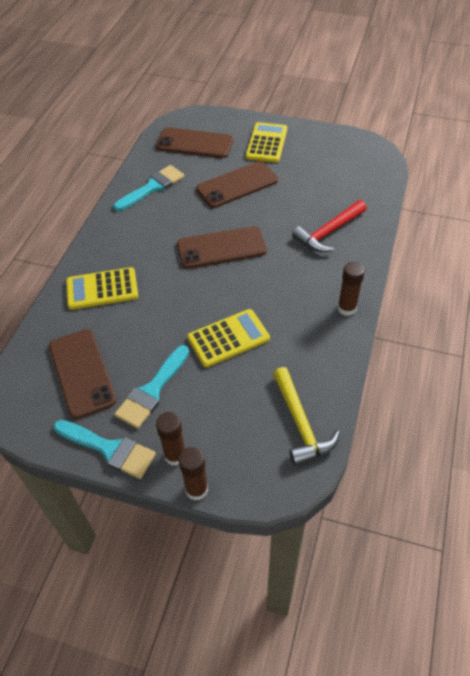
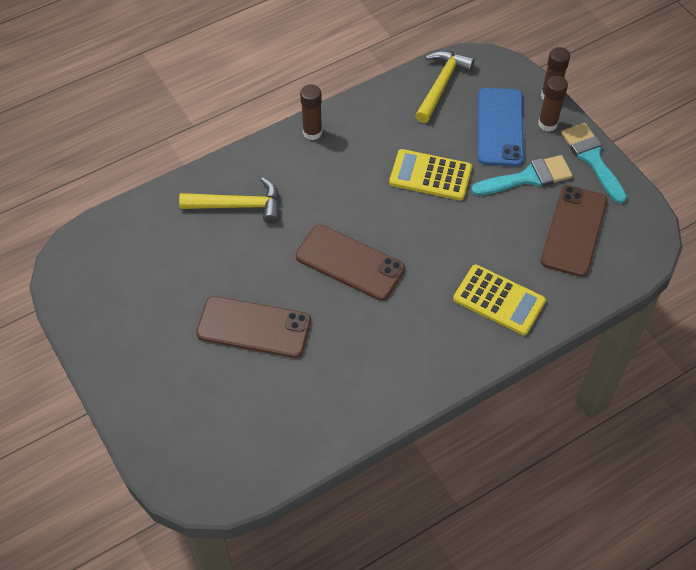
camera: 140 degrees left, 5 degrees up
(152, 187) = (342, 396): turquoise brush -> none
(194, 143) = (231, 431): brown phone -> none
(213, 420) = (500, 127): none -> blue phone
(266, 143) = (156, 363): yellow calculator -> none
(328, 232) = (238, 205): red hammer -> yellow hammer

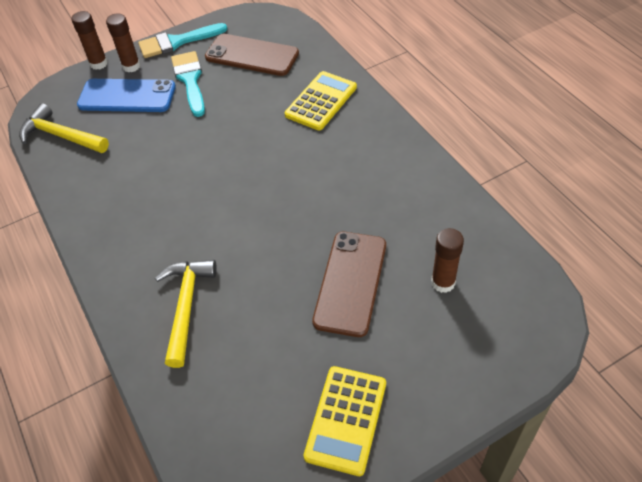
camera: 85 degrees left, 5 degrees down
(312, 132) = (95, 240): brown glue stick -> brown glue stick (443, 282)
(350, 263) = (273, 204): brown phone -> none
(430, 175) = (175, 144): yellow calculator -> yellow calculator (346, 420)

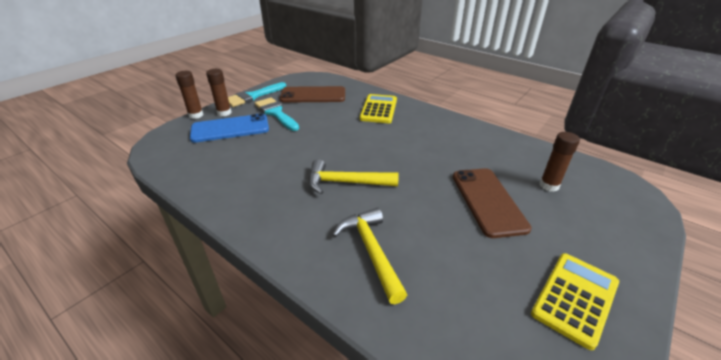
camera: 25 degrees left, 15 degrees down
(61, 136) = (183, 160): yellow hammer -> yellow hammer (346, 182)
(346, 420) = (575, 298): yellow calculator -> yellow calculator turned 135 degrees counterclockwise

